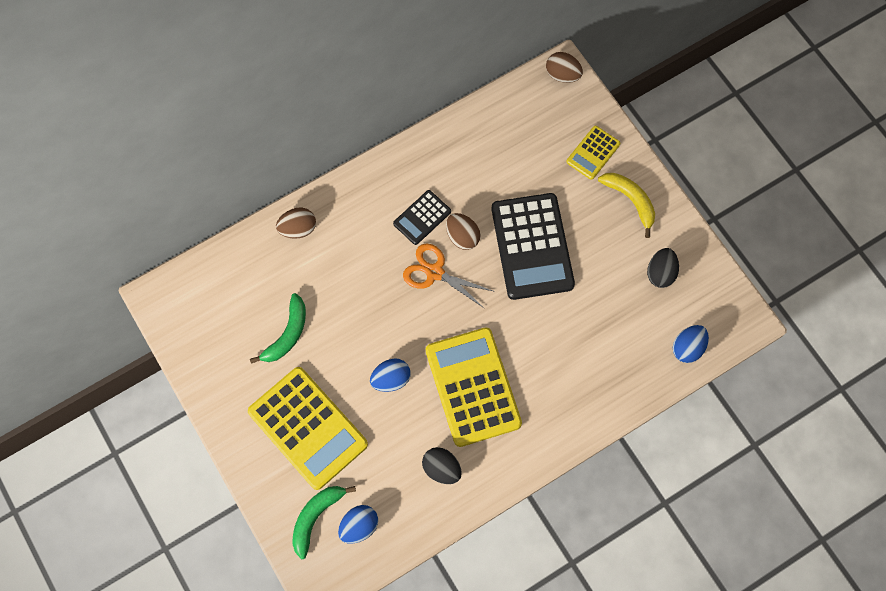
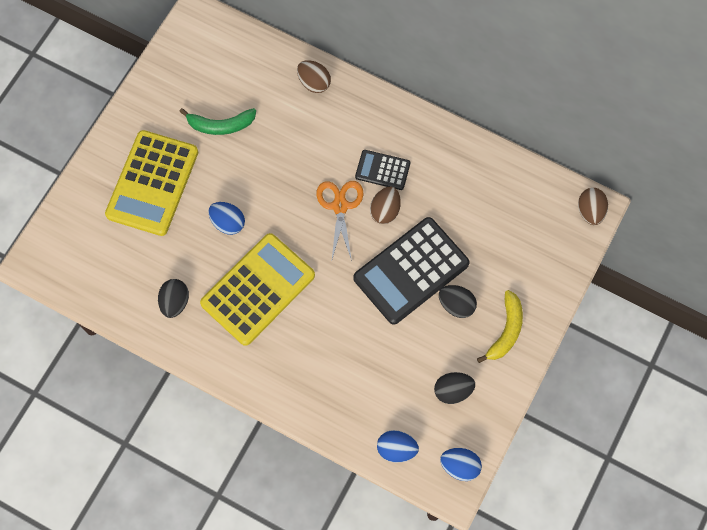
camera: 60 degrees right, 0 degrees up
(316, 517) = (84, 229): green banana -> none
(359, 526) = (94, 265): blue egg -> blue egg (459, 466)
(585, 227) = (456, 305): none -> black egg
(593, 153) = (531, 275): yellow calculator -> none

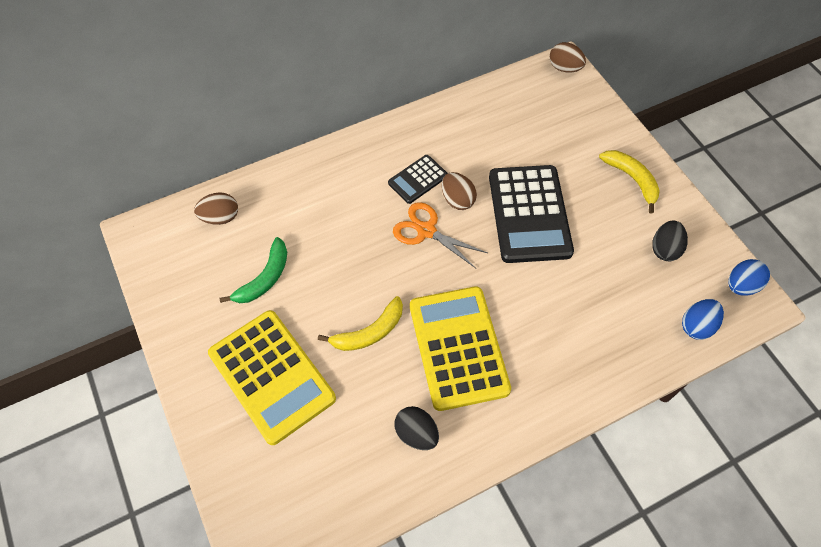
camera: 55 degrees left, 10 degrees down
(228, 223) = (369, 332): blue egg -> yellow banana
(314, 83) = (291, 180): brown egg -> brown egg (220, 217)
(456, 305) = (585, 200): black egg -> none

